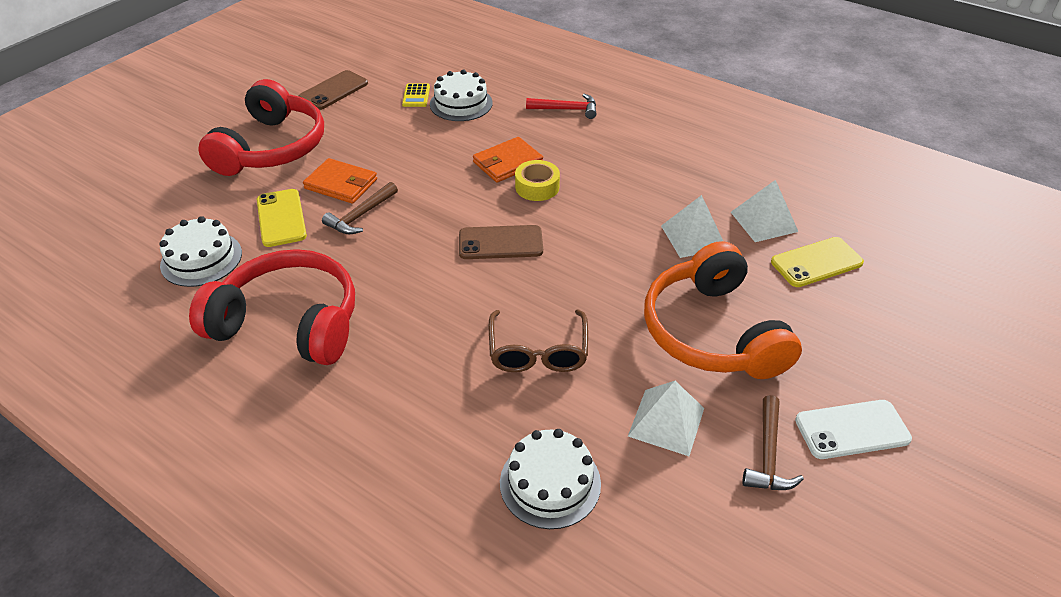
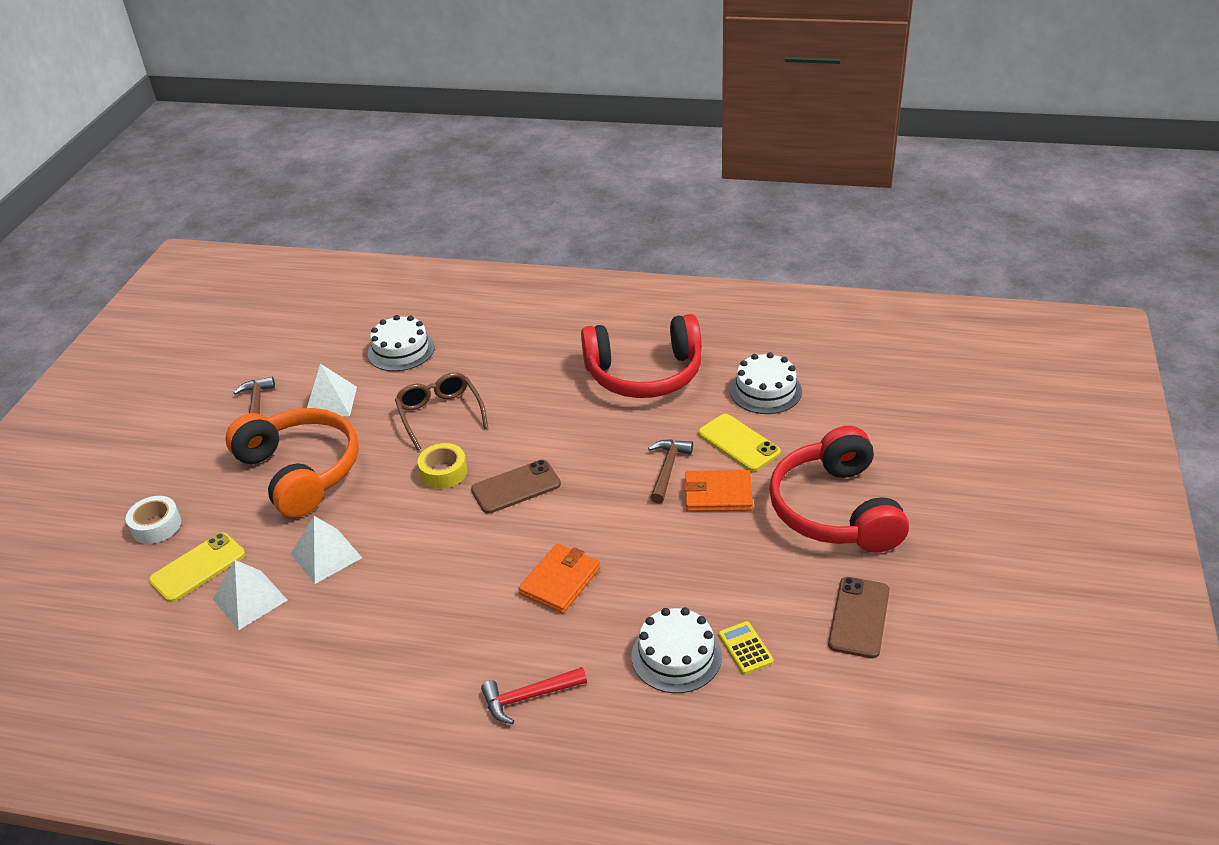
camera: 160 degrees right, 5 degrees down
(537, 187) = (510, 560): yellow tape -> yellow tape (443, 472)
(852, 429) = (192, 437): white phone -> none
(870, 319) = (156, 526): none -> white tape

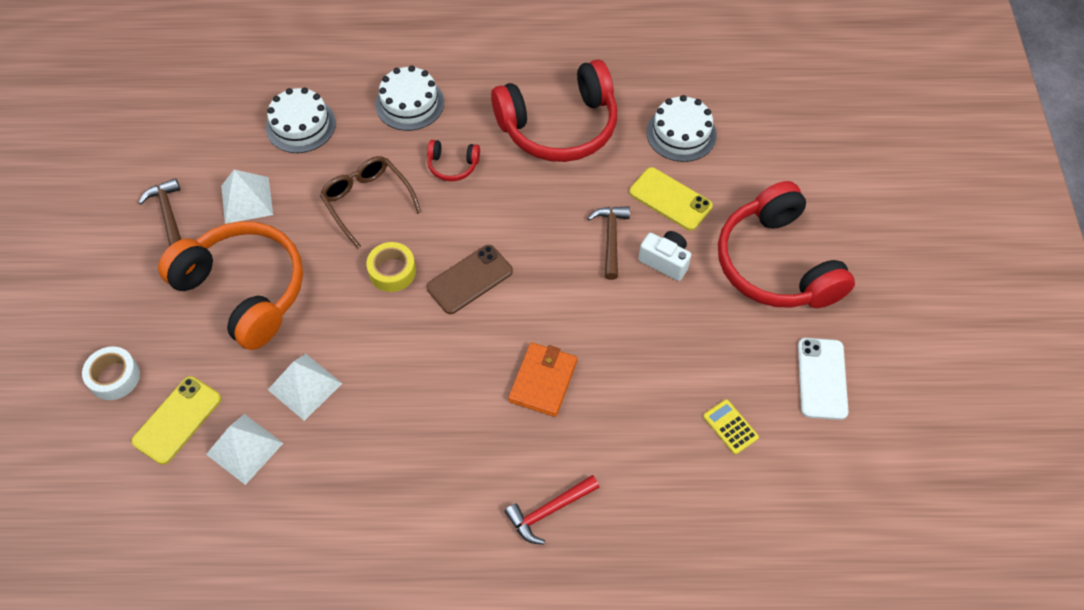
camera: 15 degrees left, 20 degrees up
(531, 394) = (452, 165): none -> red headphones
(676, 656) = (671, 445): white cake -> white cake (409, 103)
(718, 494) = (665, 261): orange wallet -> white camera
(859, 617) = (822, 378): brown phone -> white phone

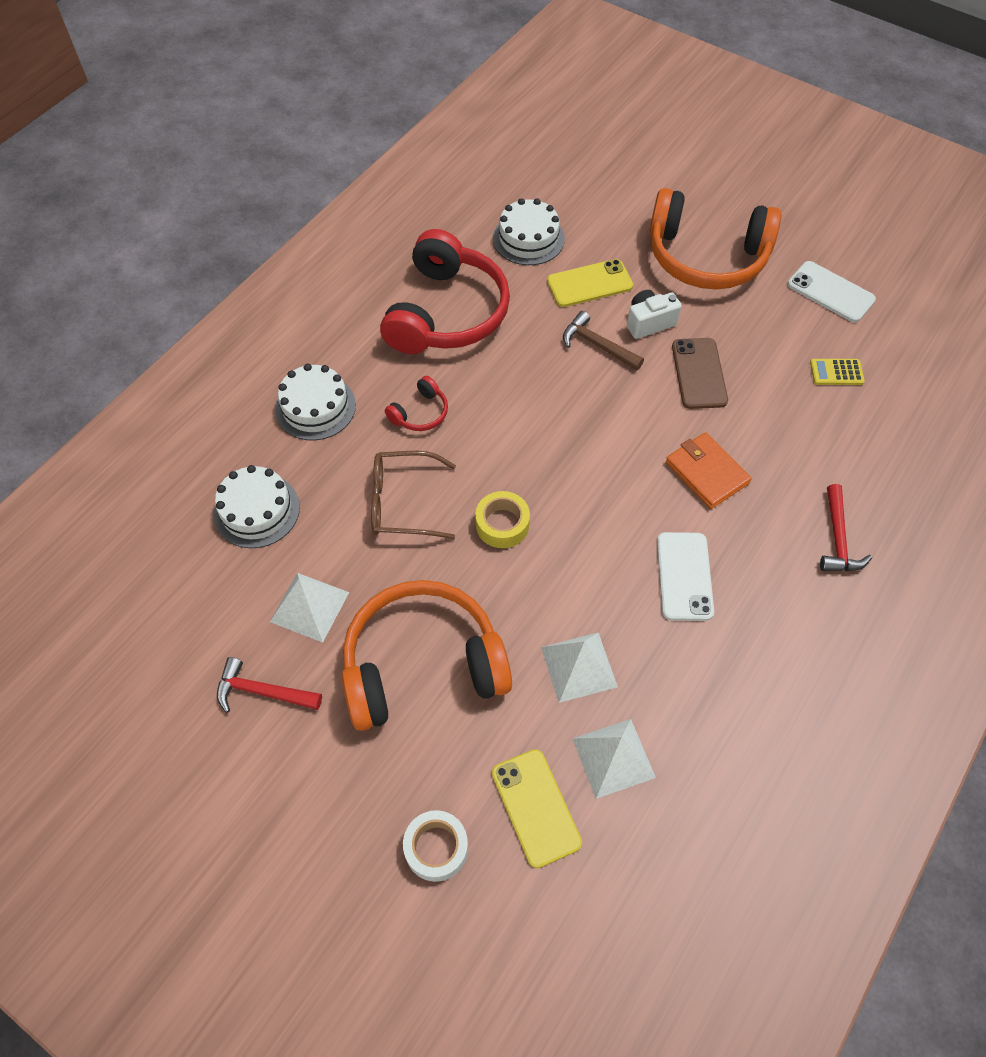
camera: 55 degrees left, 0 degrees up
(168, 214) = (262, 692): brown hammer -> red hammer
(431, 415) = (684, 576): none -> white phone
(470, 279) = (560, 468): brown phone -> brown phone (699, 373)
(776, 264) = (706, 257): red headphones -> orange headphones

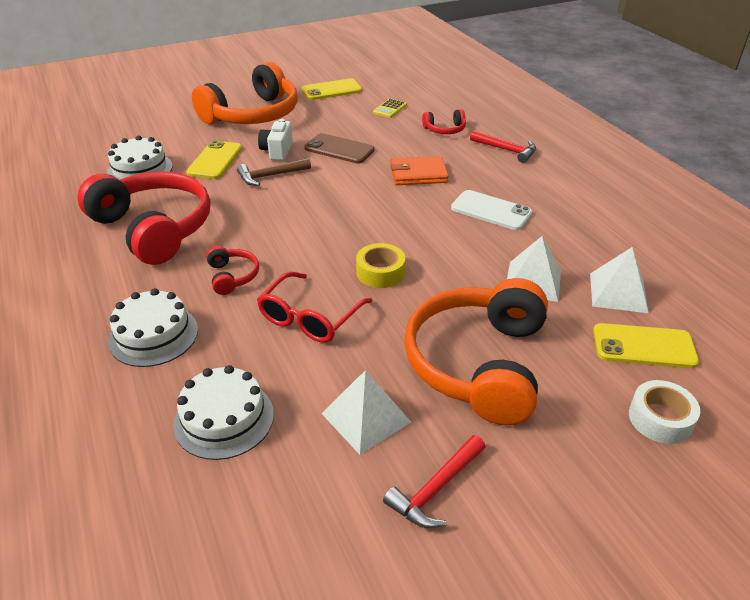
camera: 60 degrees left, 20 degrees down
(403, 502) = (310, 317): brown glasses -> red glasses
(830, 292) = (331, 90): white phone -> yellow phone
(833, 452) = (445, 129): none -> red headphones

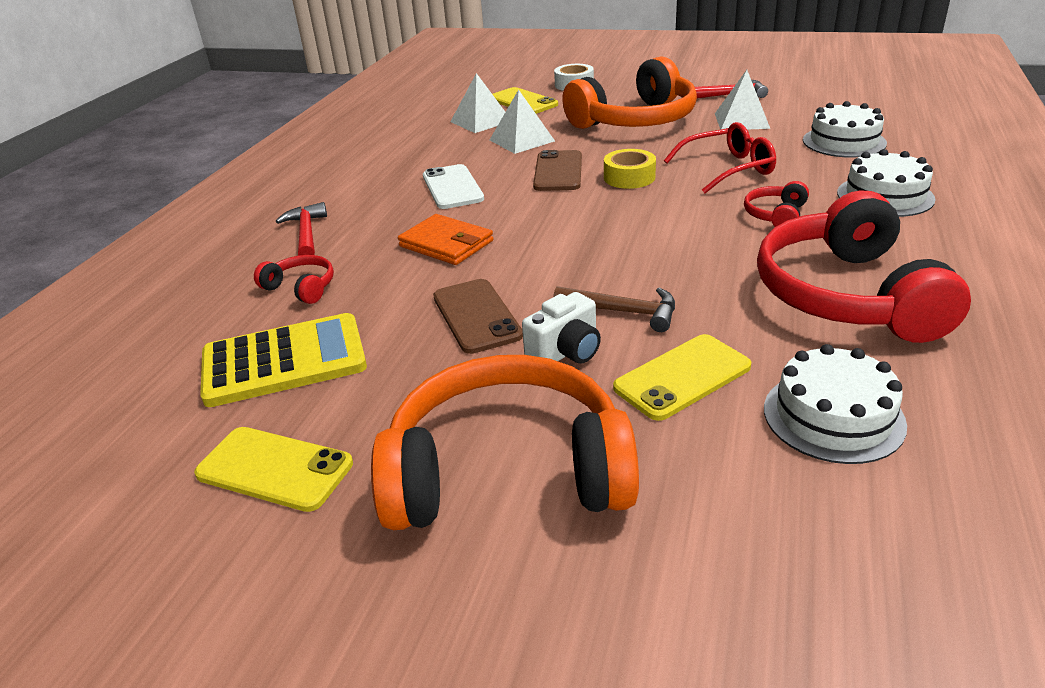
camera: 135 degrees left, 5 degrees down
(390, 109) = (284, 361): yellow calculator -> yellow calculator, size x2.16
(443, 256) = (558, 171): none -> brown phone

